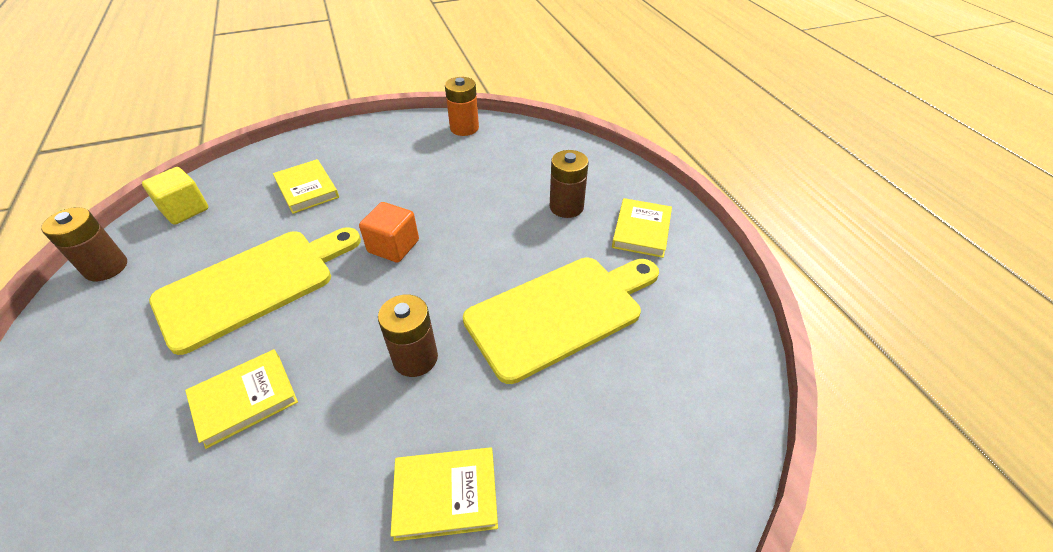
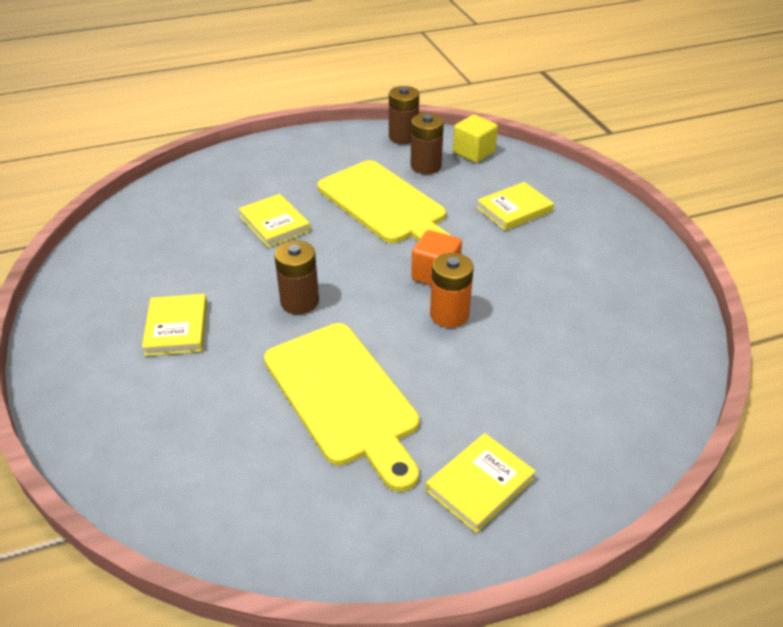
camera: 90 degrees right, 5 degrees down
(464, 128) = (666, 310): orange battery -> orange battery (449, 314)
(566, 207) = (517, 409): brown battery -> brown battery (426, 166)
(641, 230) = (480, 485): yellow book -> yellow book turned 60 degrees counterclockwise

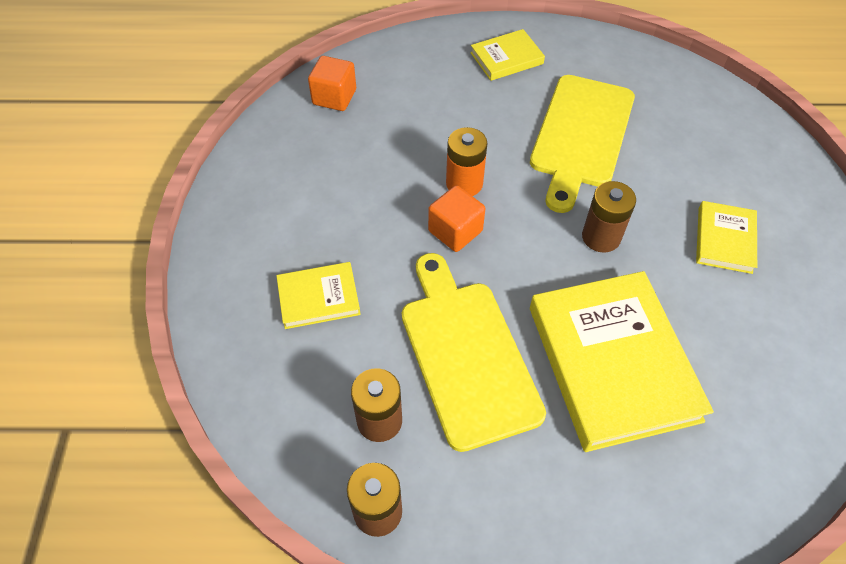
camera: 160 degrees left, 15 degrees up
(274, 224) = (613, 362): yellow book -> yellow book, size x2.04
(344, 397) = (581, 136): yellow cutting board -> yellow cutting board turned 150 degrees counterclockwise
(473, 152) = (297, 431): yellow cube -> none
(648, 366) = (334, 97): none -> orange cube

